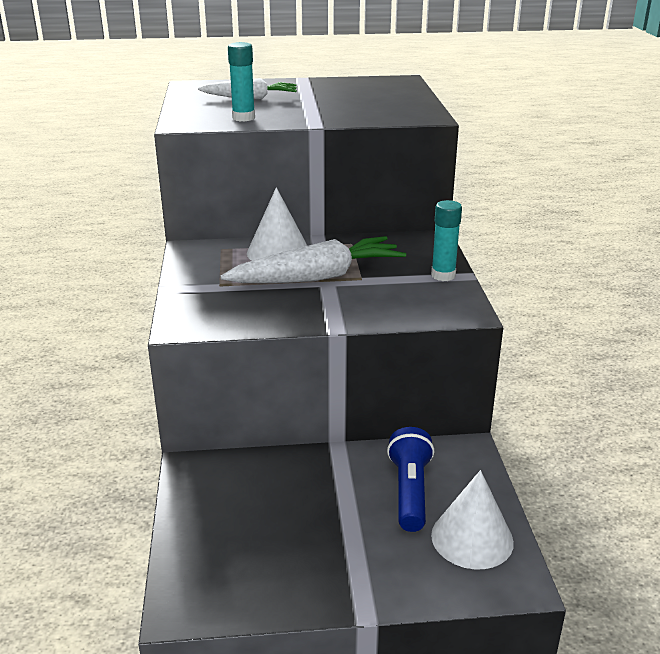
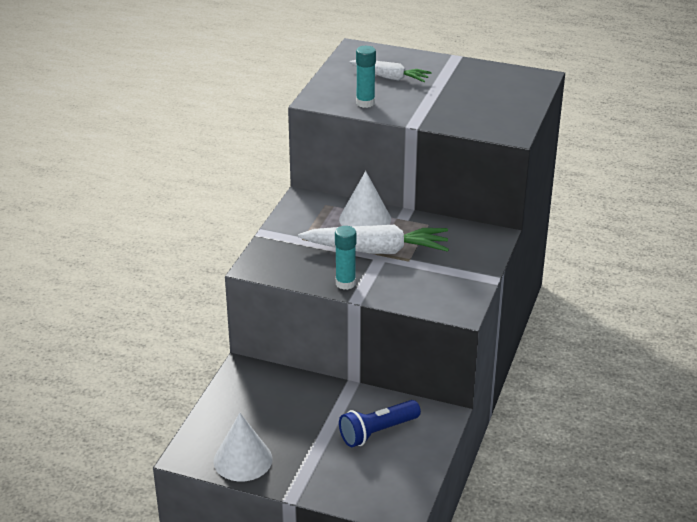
camera: 25 degrees right, 5 degrees up
(409, 491) = (377, 432): blue flashlight -> blue flashlight turned 150 degrees counterclockwise
(443, 275) = (473, 274): turquoise glue stick -> turquoise glue stick (345, 283)
(472, 538) = (395, 476): white cone -> white cone (243, 460)

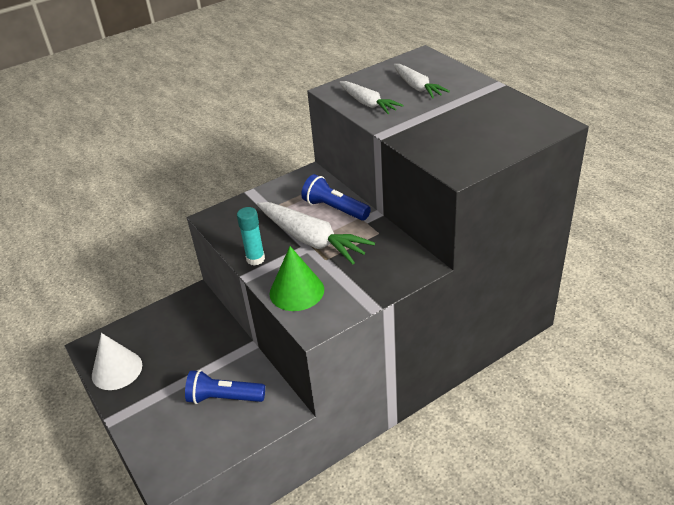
camera: 40 degrees right, 5 degrees up
(365, 103) = (368, 103): turquoise glue stick -> white carrot
(365, 219) = (335, 209): white cone -> blue flashlight
(415, 292) = (296, 291): none -> green cone

